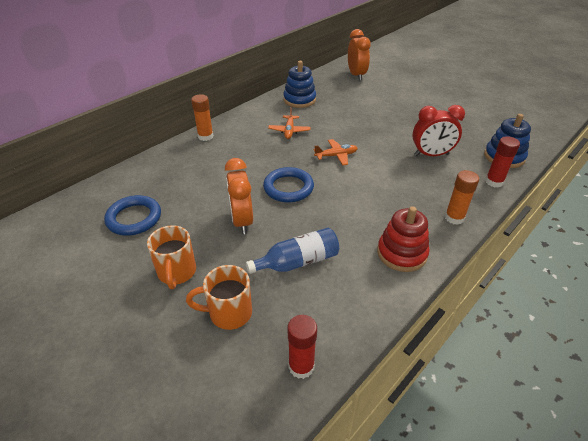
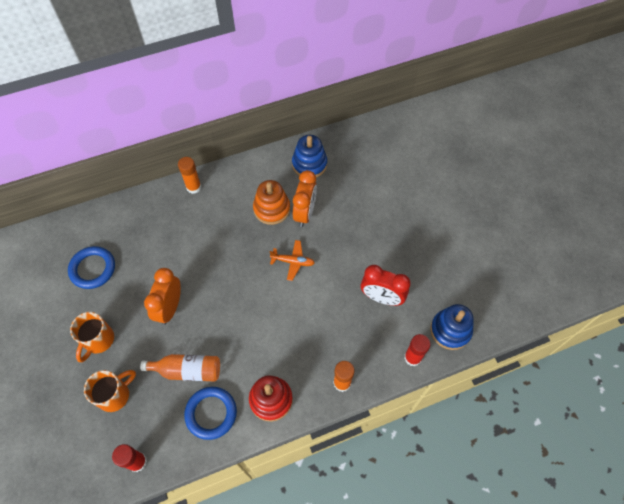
camera: 25 degrees right, 20 degrees up
(229, 313) = (115, 395): orange mug -> orange mug turned 120 degrees clockwise
(288, 188) = (227, 285): blue ring -> blue ring (211, 413)
(289, 131) = (272, 209): orange plane -> orange stacking toy
(297, 262) = (187, 370): blue bottle -> orange bottle
(356, 75) = (394, 143): orange clock -> orange clock (305, 213)

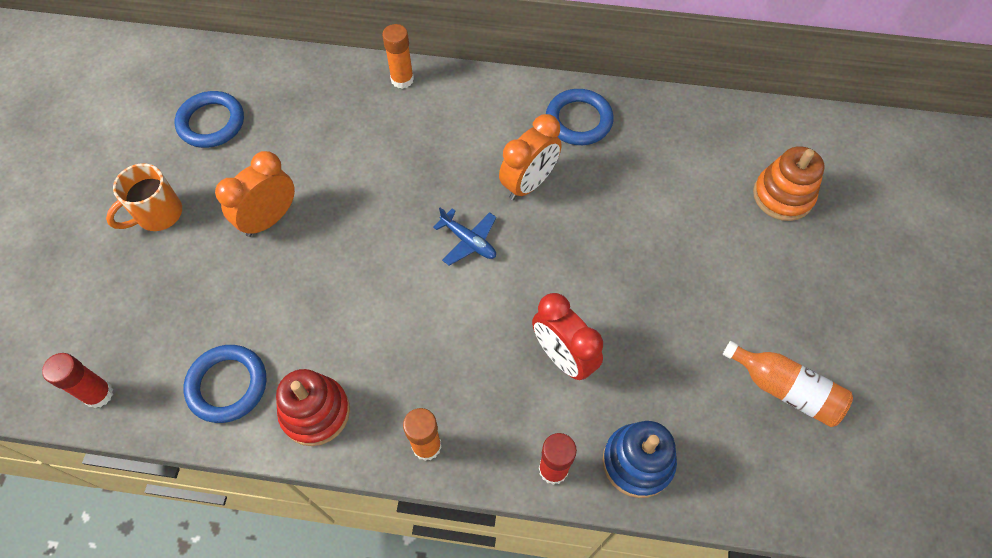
camera: 30 degrees right, 0 degrees up
(115, 395) = (131, 293): orange mug -> none
(187, 370) = (236, 312): orange bottle -> orange bottle (785, 389)
(272, 209) = (486, 156): orange stacking toy -> orange stacking toy (782, 196)
(293, 262) = (468, 241): orange plane -> blue plane
(309, 164) = (578, 120): blue stacking toy -> blue ring

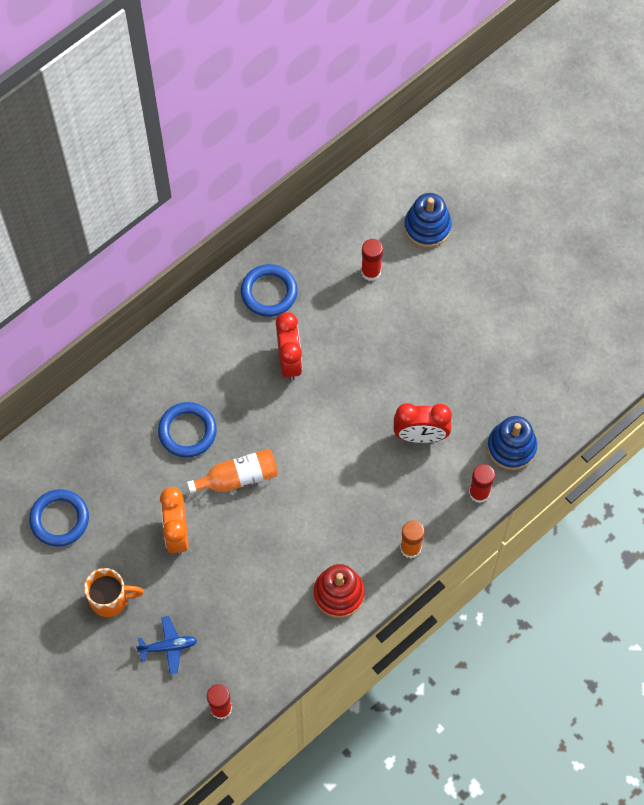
camera: 50 degrees left, 5 degrees up
(158, 214) = (111, 599): orange mug -> orange mug turned 90 degrees counterclockwise
(227, 385) = (279, 631): blue ring -> blue ring (187, 431)
(402, 79) = (134, 373): orange glue stick -> none
(468, 241) = (299, 427): blue plane -> blue plane (168, 647)
(529, 183) = (289, 360): orange clock -> red clock
(686, 183) = (371, 272): none -> red glue stick
(782, 196) = (427, 227): orange stacking toy -> blue stacking toy
(785, 389) = (537, 338): orange bottle -> orange bottle (238, 477)

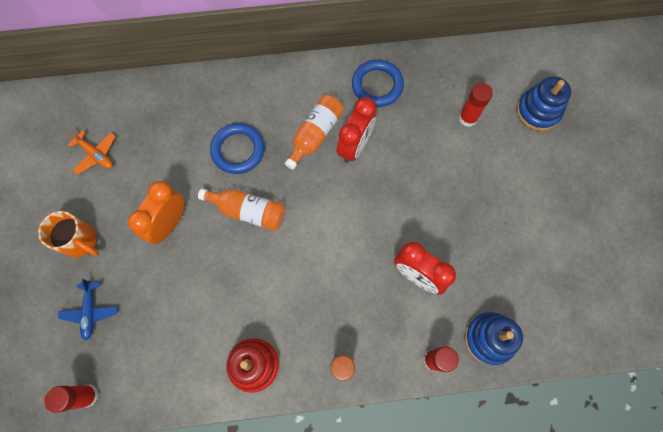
camera: 35 degrees right, 5 degrees up
(59, 519) = (96, 154): blue ring -> orange plane
(168, 647) = (90, 311): blue plane -> blue plane turned 60 degrees clockwise
(246, 373) = (315, 135): none -> orange bottle

